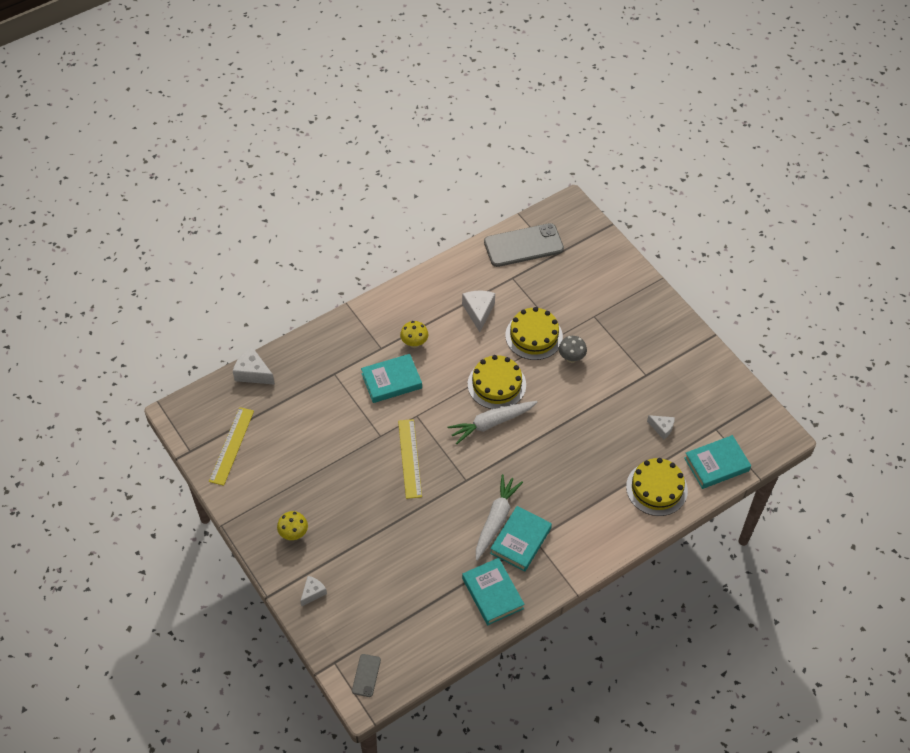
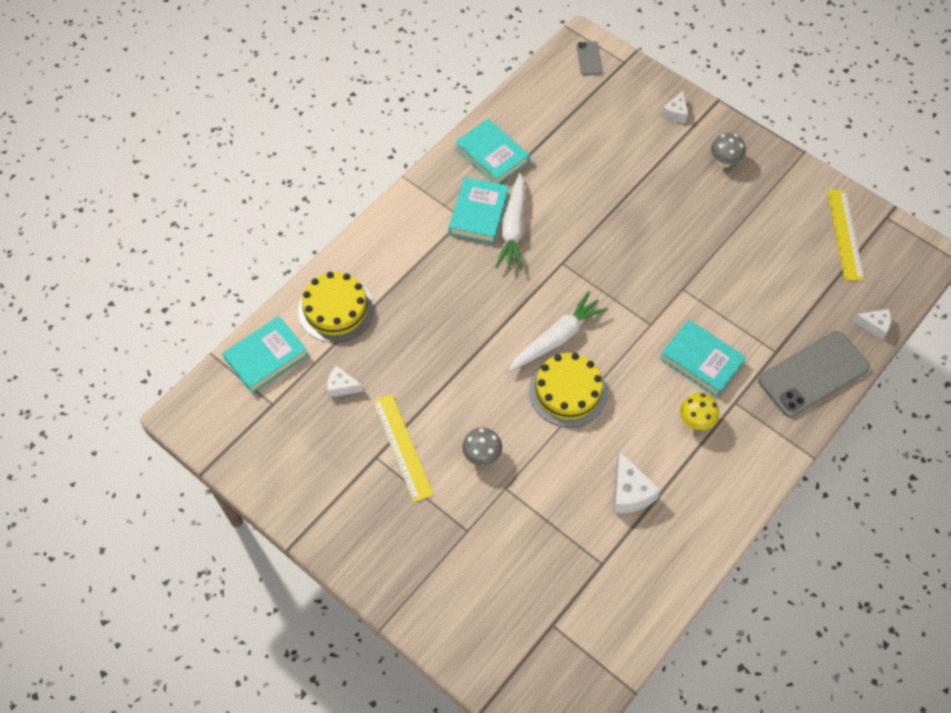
camera: 165 degrees right, 5 degrees up
(253, 373) = (874, 326): white cheese -> white cheese, size x0.64
(293, 534) = (724, 161): yellow mushroom -> grey mushroom
(391, 381) = (701, 361): turquoise book -> turquoise book turned 75 degrees clockwise
(410, 458) = (636, 271): yellow ruler -> yellow ruler (402, 447)
(523, 245) = (604, 628): grey phone -> grey phone (813, 374)
(534, 336) = (542, 475): yellow cake -> none

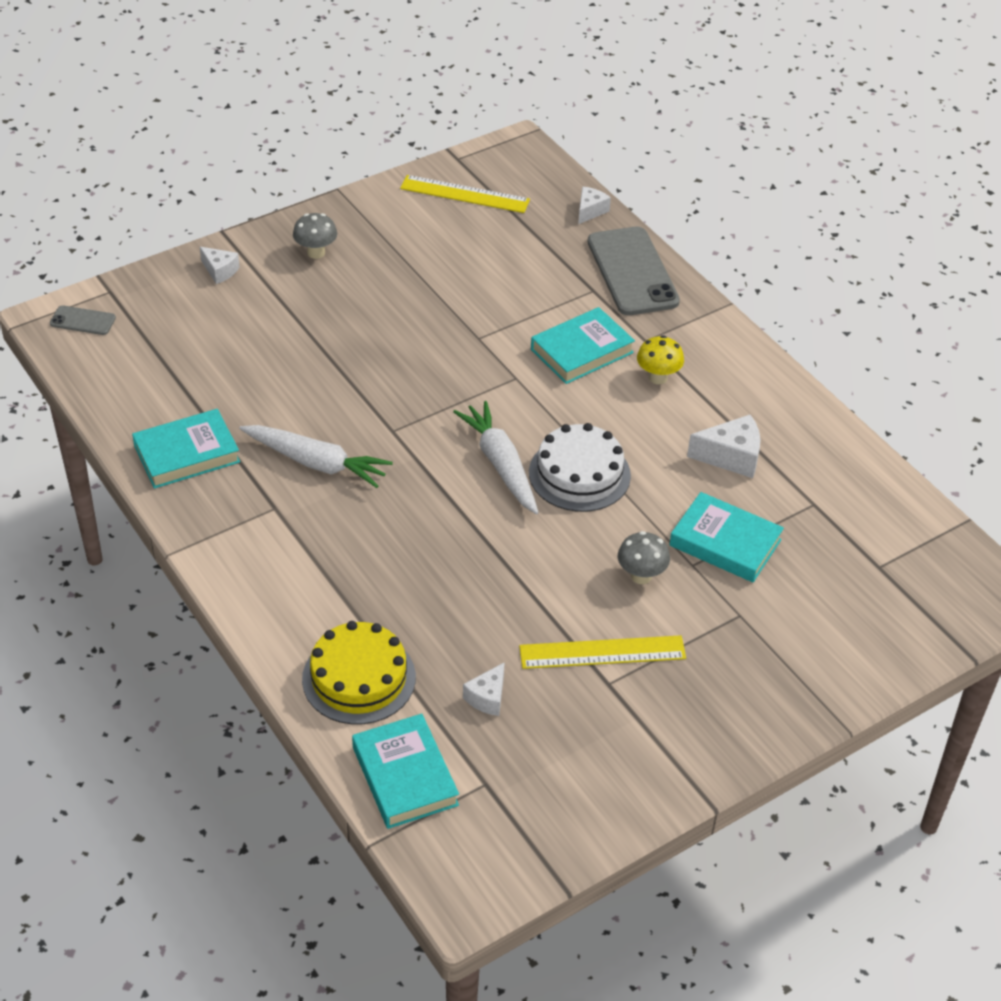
camera: 75 degrees left, 15 degrees down
(478, 213) = (275, 490): turquoise book -> turquoise book (725, 542)
(568, 391) = (579, 474): yellow cake -> white cake

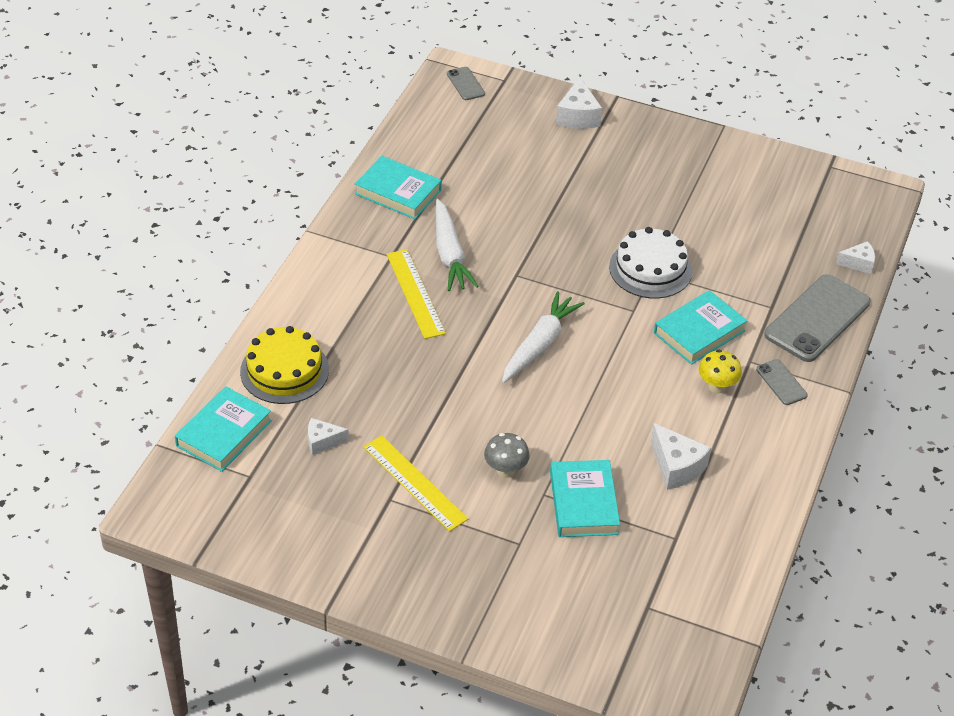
camera: 55 degrees right, 0 degrees up
(220, 271) = (578, 116): white cheese -> white cheese, size x1.57
(316, 253) = (647, 150): grey mushroom -> none
(465, 194) = (795, 189): yellow ruler -> yellow ruler (415, 293)
(579, 474) = (572, 390): white cake -> white cake (650, 269)
(582, 351) = (699, 332): turquoise book -> turquoise book turned 60 degrees counterclockwise
(687, 335) = (781, 382): none -> grey phone

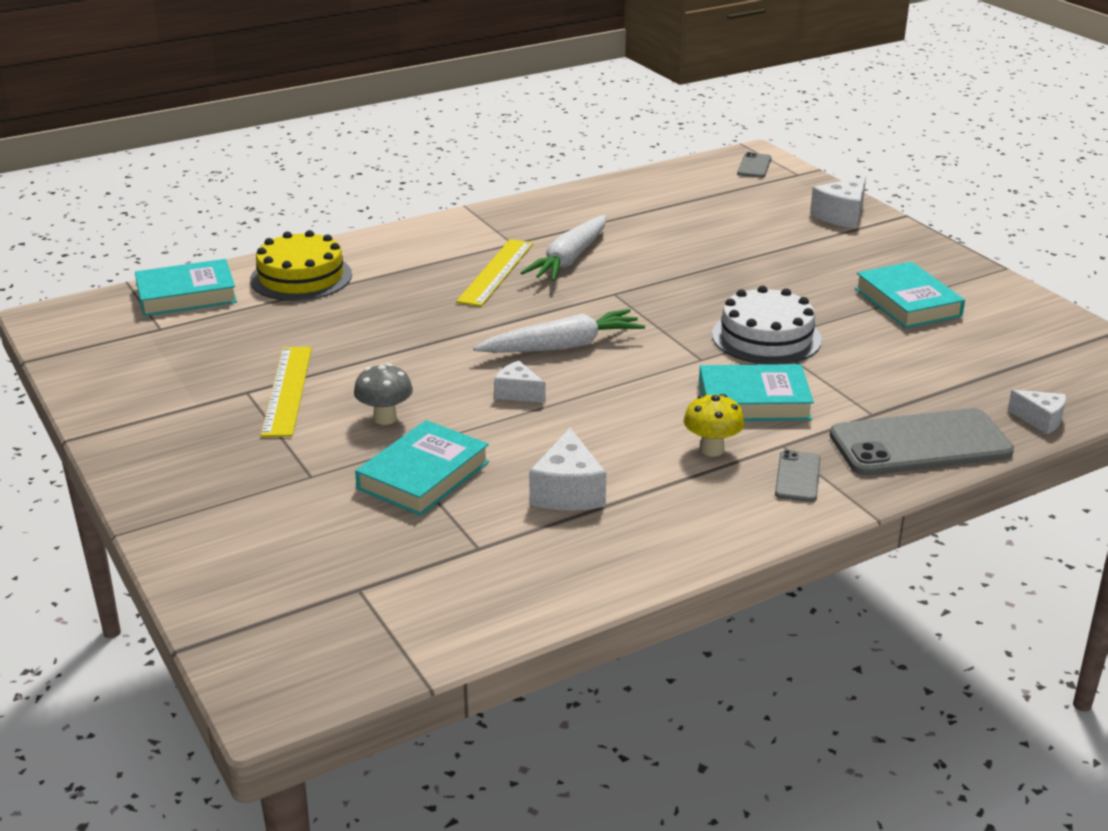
camera: 40 degrees right, 15 degrees down
(322, 442) = (255, 331): white cheese -> white cheese (518, 393)
(398, 192) = (583, 208): turquoise book -> turquoise book (907, 302)

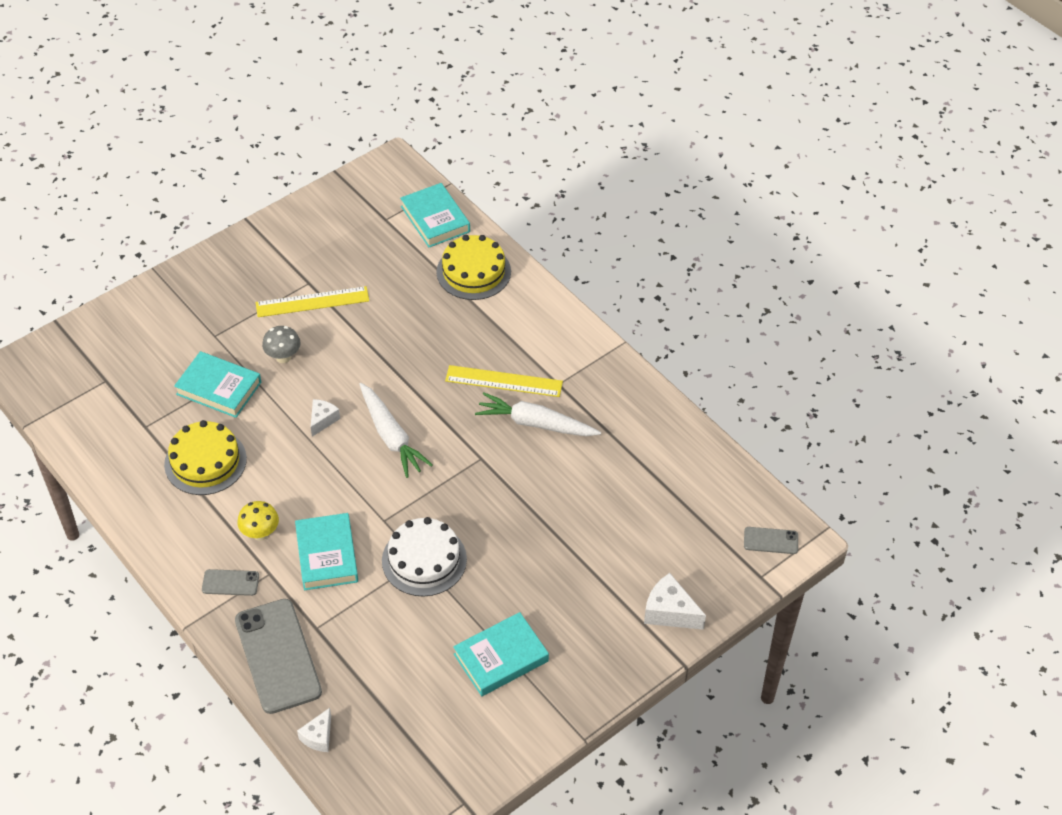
camera: 80 degrees right, 20 degrees up
(568, 491) = (205, 461): white cheese -> yellow cake

